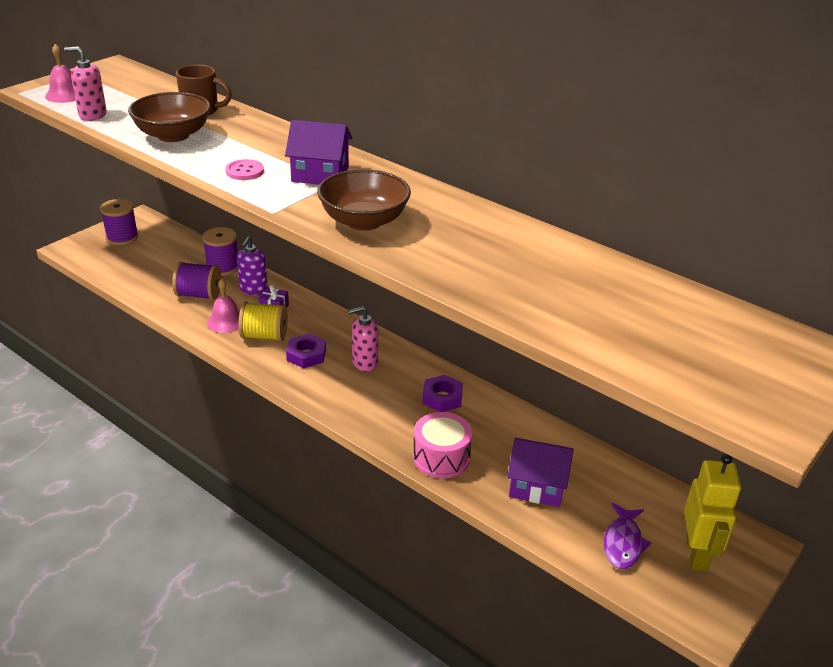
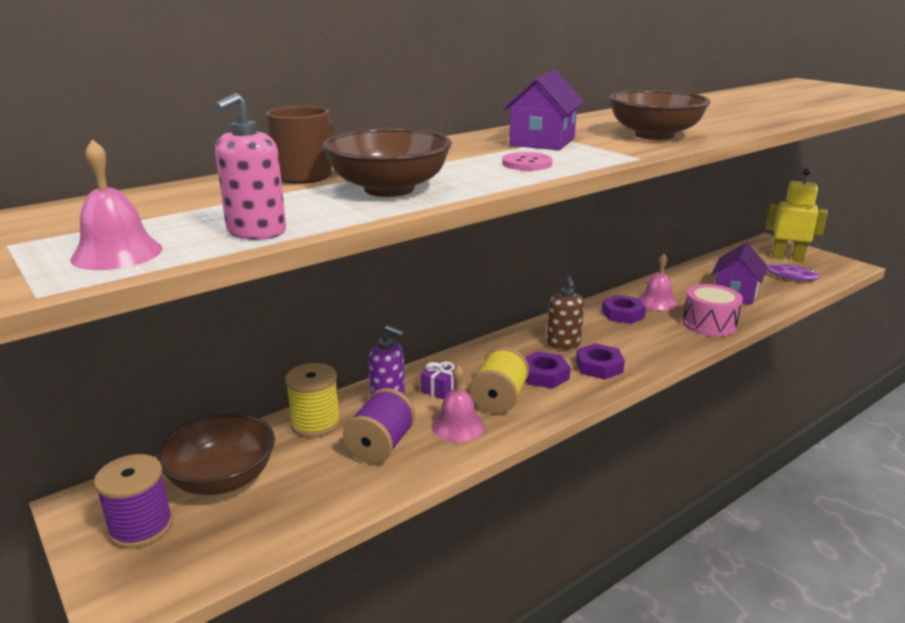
camera: 75 degrees left, 10 degrees down
(162, 249) = (222, 479): none -> brown bowl
(223, 267) = (315, 423): purple spool -> yellow spool
(328, 383) = (599, 366): none -> purple nut
(364, 363) = (563, 344): pink soap dispenser -> brown soap dispenser
(484, 422) = (657, 301): none -> pink bell

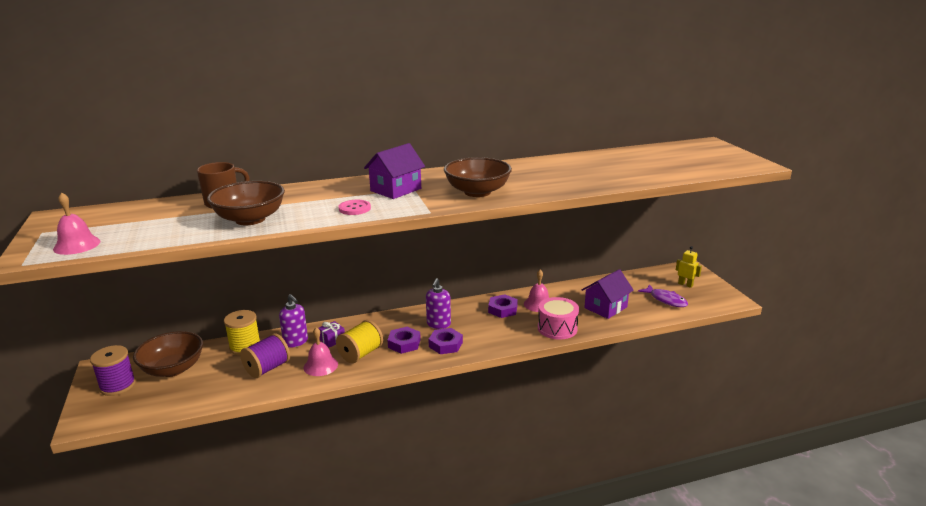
camera: 20 degrees right, 0 degrees up
(256, 232) = (148, 241): pink soap dispenser -> none
(563, 344) = (438, 324): brown soap dispenser -> purple soap dispenser
(787, 258) = (685, 284): yellow robot -> yellow robot, size x0.57

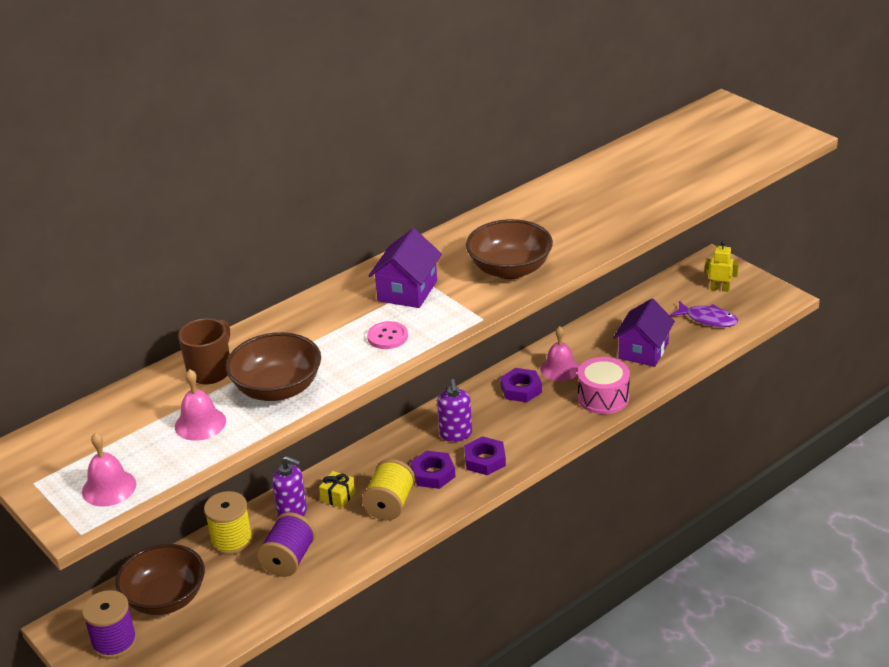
camera: 20 degrees left, 10 degrees up
(320, 365) = (353, 535): pink bell -> pink bell (200, 423)
(332, 340) = (338, 496): purple gift -> yellow gift

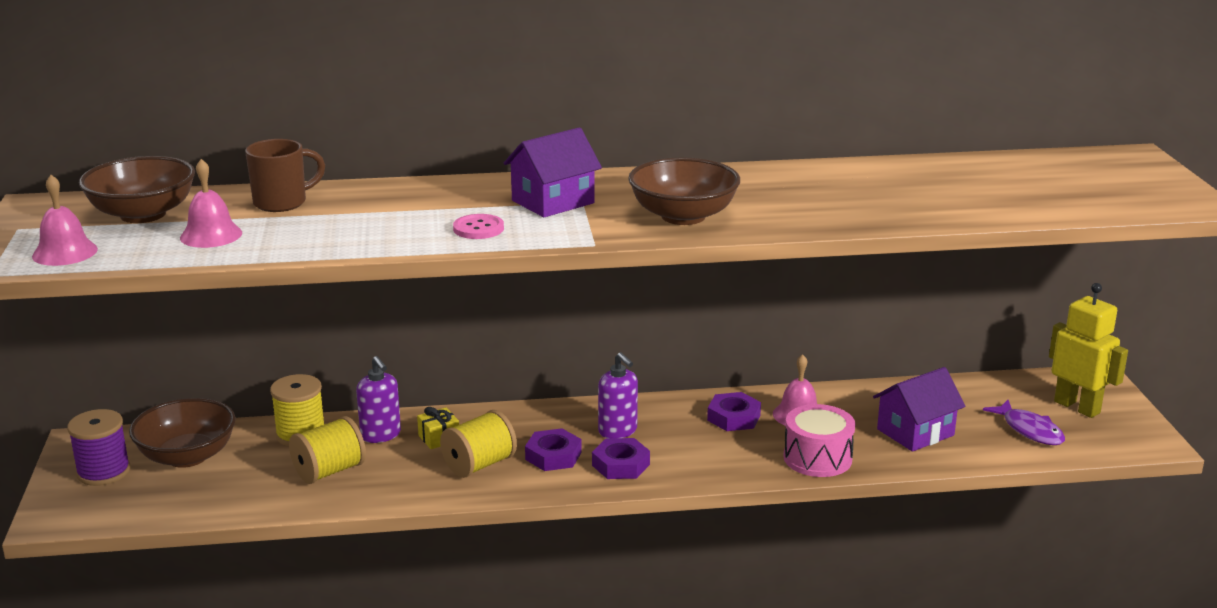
camera: 30 degrees right, 10 degrees down
(277, 389) = (316, 233): brown bowl -> brown bowl (143, 214)
(289, 559) = (329, 471): purple spool -> yellow spool
(456, 434) = (618, 431): purple soap dispenser -> purple soap dispenser turned 60 degrees counterclockwise
(720, 289) = (1077, 407): yellow robot -> yellow robot, size x1.77

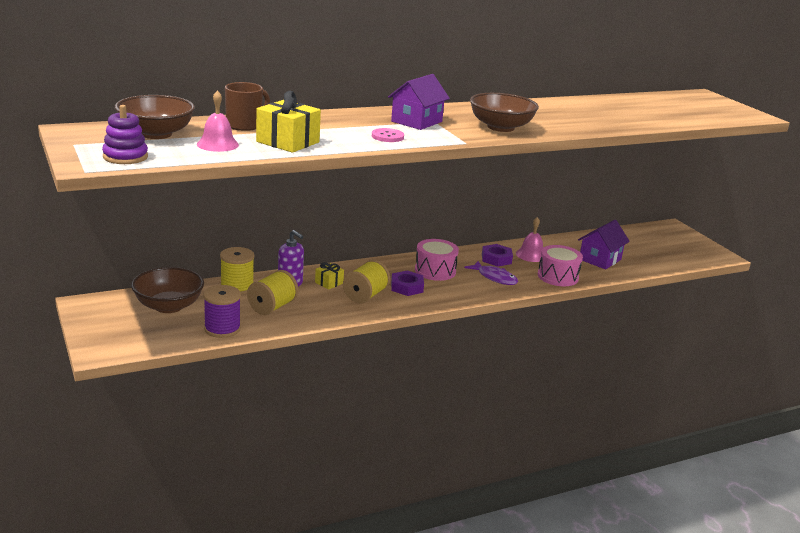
camera: 20 degrees left, 0 degrees up
(65, 252) = (125, 157): pink bell -> purple stacking toy
(103, 472) = (115, 320): purple spool -> purple spool (222, 329)
(316, 234) = (288, 142): none -> yellow gift
(618, 431) = (435, 271): purple soap dispenser -> pink drum
(620, 465) = (450, 289): purple nut -> none
(1029, 430) = (657, 254): purple fish -> purple fish (494, 278)
(1077, 407) = (672, 241): yellow robot -> none

